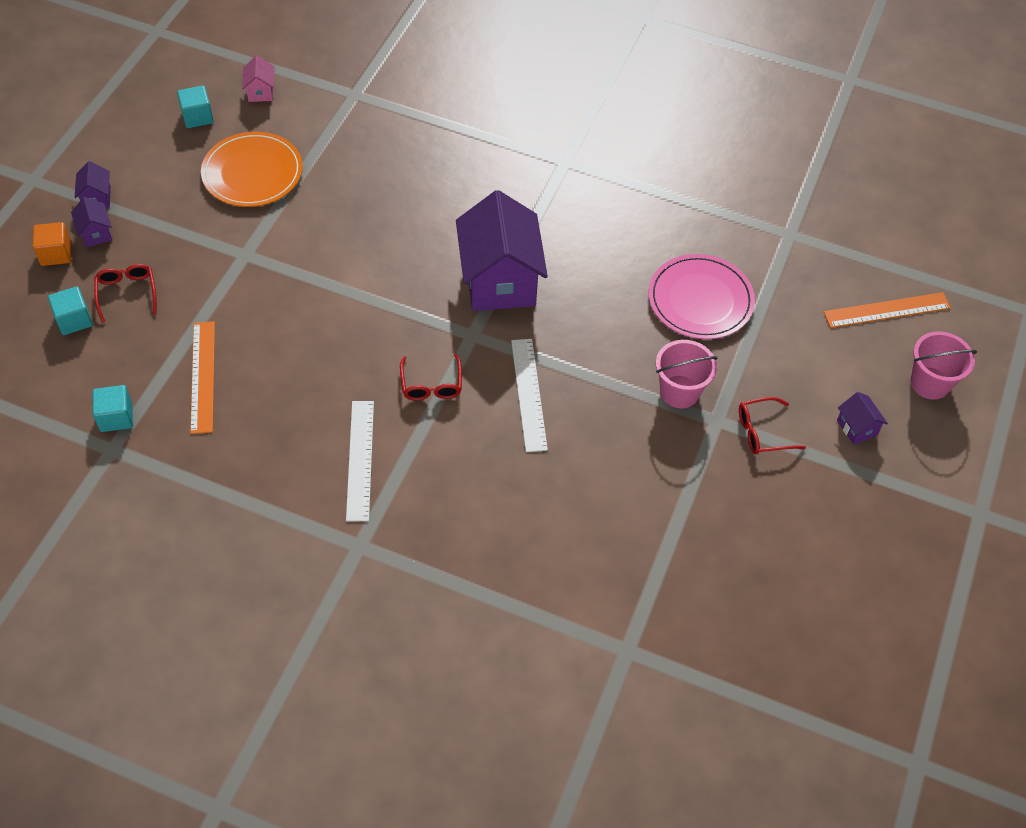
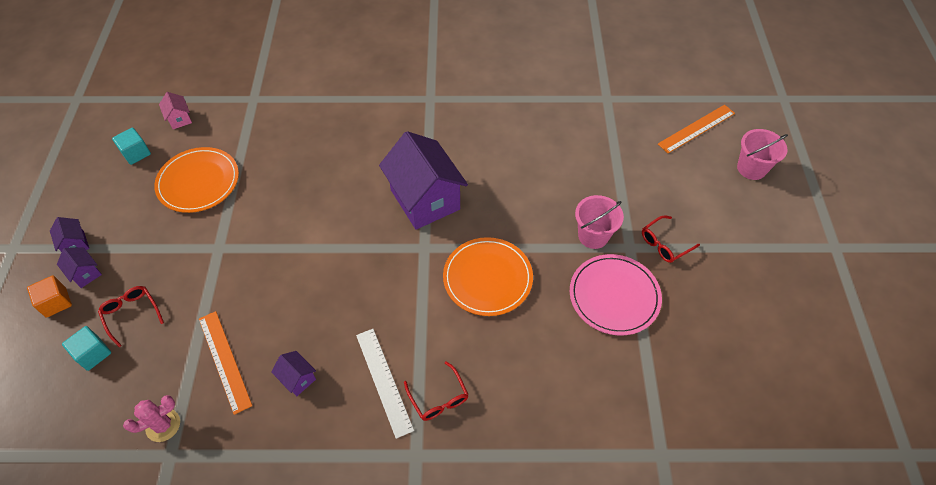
camera: 20 degrees left, 0 degrees up
(116, 417) = (163, 425): turquoise cube -> pink cactus
(431, 384) = (411, 298): red glasses -> red glasses (438, 397)
(528, 394) = (487, 278): white ruler -> orange plate
(700, 300) = (572, 164): pink plate -> pink plate (614, 296)
(856, 427) = (723, 217): purple house -> purple house (297, 379)

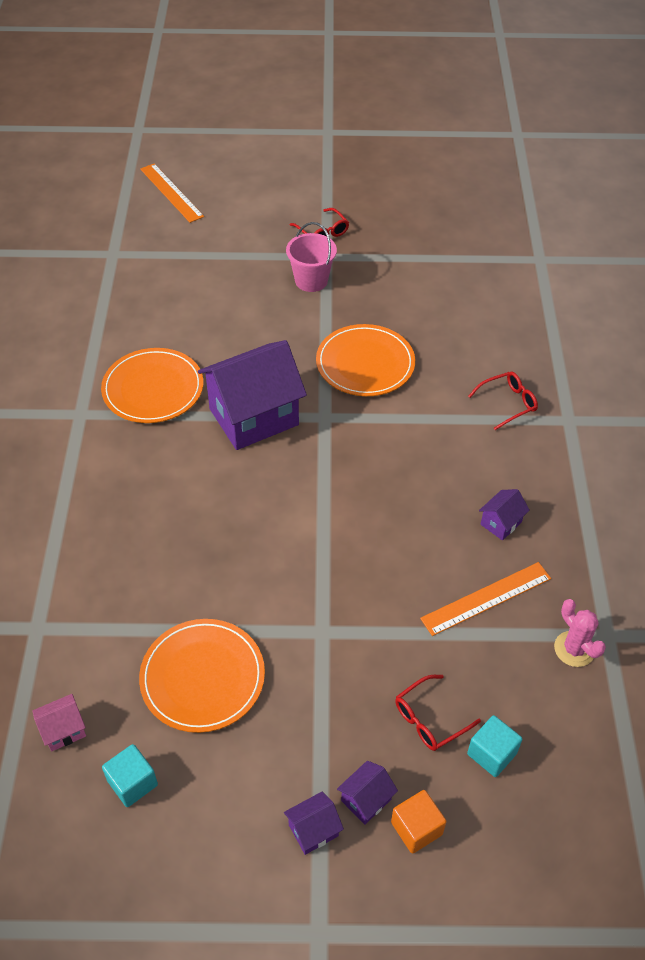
camera: 90 degrees left, 5 degrees down
(383, 381) = (495, 447): white ruler -> none
(455, 136) = (153, 389): none -> orange plate
(614, 296) = (384, 272): pink plate -> none
(751, 168) = (231, 164): pink bucket -> none

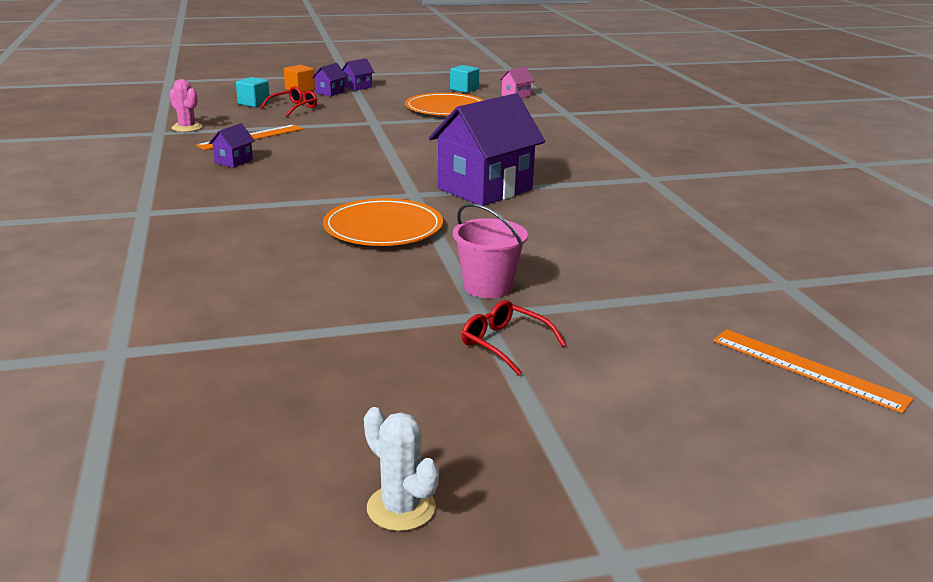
camera: 165 degrees right, 25 degrees down
(153, 389) = (599, 195): orange plate -> none
(401, 159) = (401, 508): none -> white cactus
(507, 403) = (212, 216): red glasses -> none

